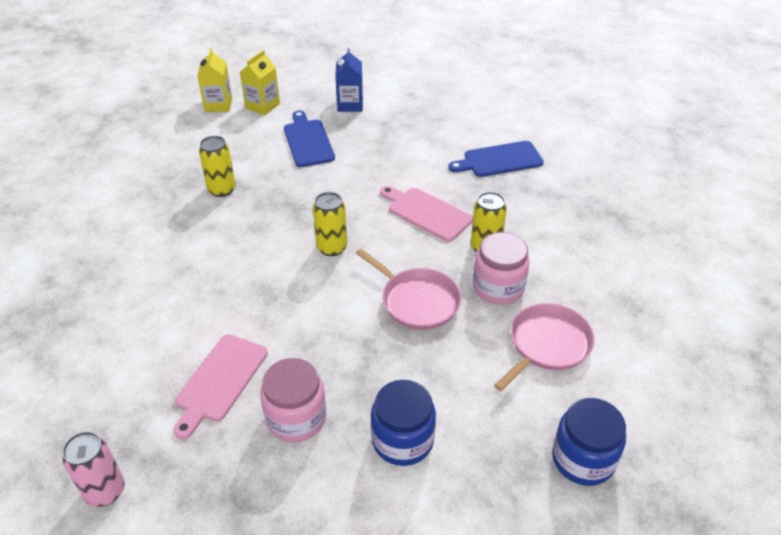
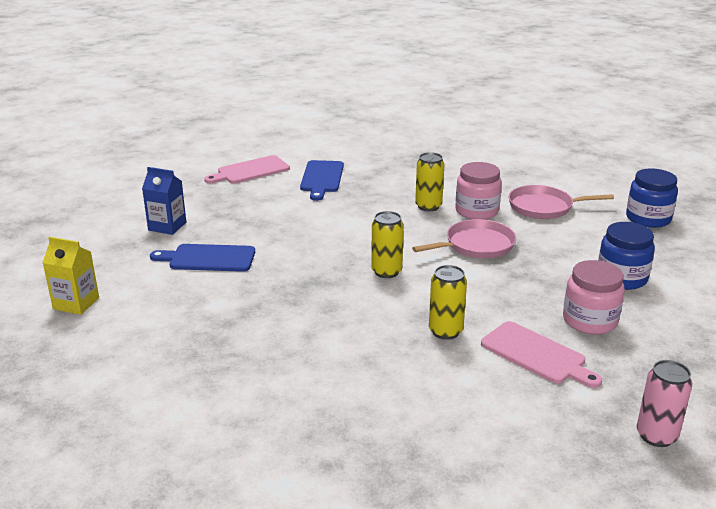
camera: 70 degrees left, 15 degrees down
(222, 189) = (248, 320): yellow can -> yellow can (445, 331)
(262, 106) = (112, 275): yellow carton -> none
(426, 213) = (368, 221): pink cutting board -> pink cutting board (250, 171)
(547, 345) = (544, 207): pink pan -> pink pan turned 60 degrees counterclockwise

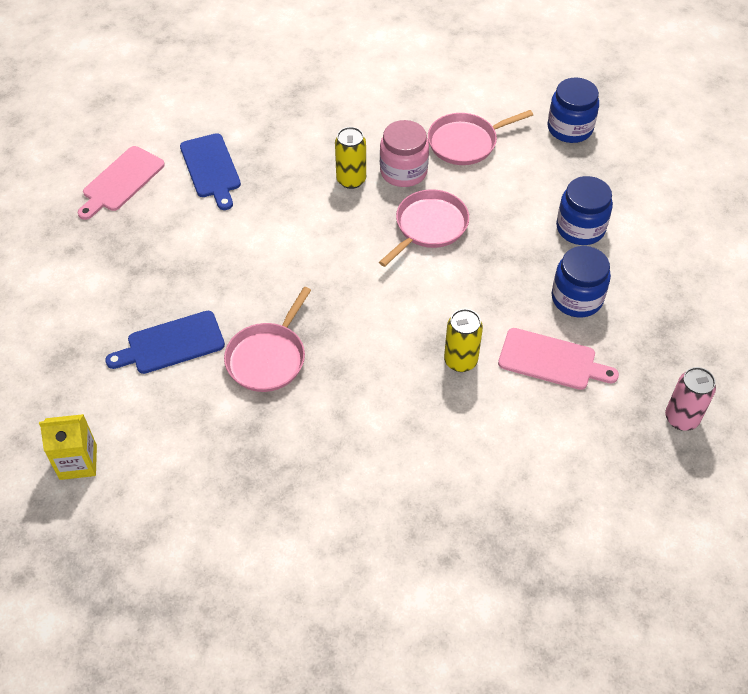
camera: 25 degrees left, 25 degrees up
(167, 226) = (90, 309): blue carton -> none
(277, 285) = (268, 358): none -> pink pan
(386, 272) = (363, 298): yellow can -> none
(590, 320) = (577, 298): pink jar -> blue jar

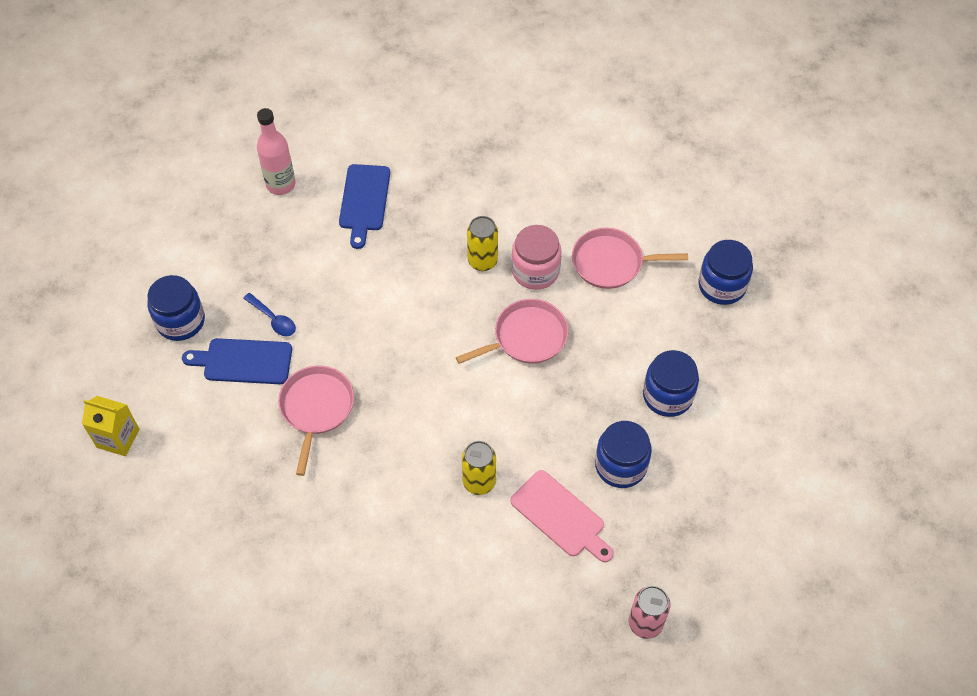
camera: 25 degrees right, 5 degrees up
(86, 332) = (180, 321): none -> blue jar
(121, 181) = (281, 184): pink cutting board -> pink bottle
(180, 297) = (273, 319): none -> blue spoon
(268, 358) = (316, 408): pink pan -> pink pan turned 135 degrees clockwise

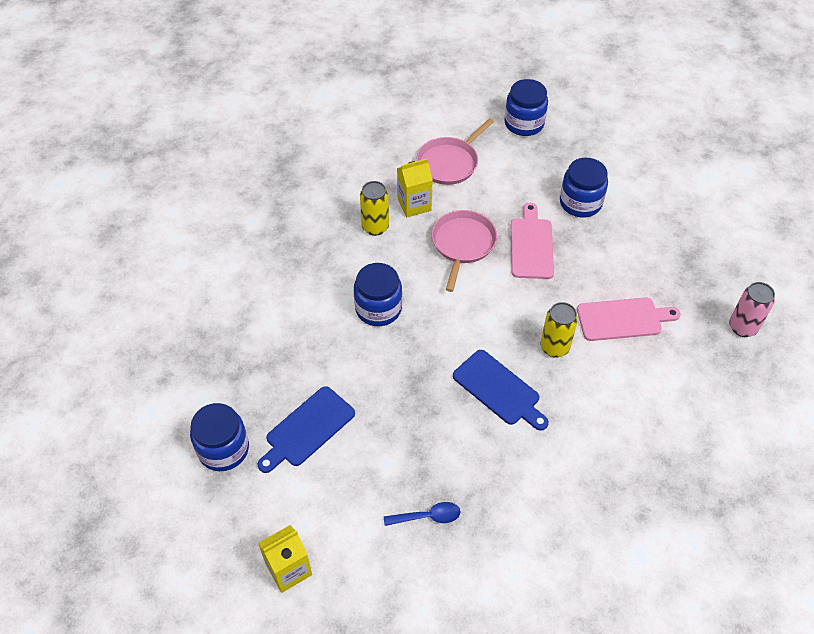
camera: 50 degrees left, 5 degrees down
(273, 319) = (290, 384): blue spoon -> blue spoon (427, 517)
(281, 184) = (172, 300): pink bottle -> none
(316, 408) = (398, 407): pink pan -> none
(364, 201) = (248, 259): blue cutting board -> blue cutting board (499, 390)
(535, 271) = (414, 205): pink jar -> yellow carton
(577, 390) = (531, 245): none -> pink cutting board
(620, 465) = (611, 261): blue jar -> blue jar (378, 308)

